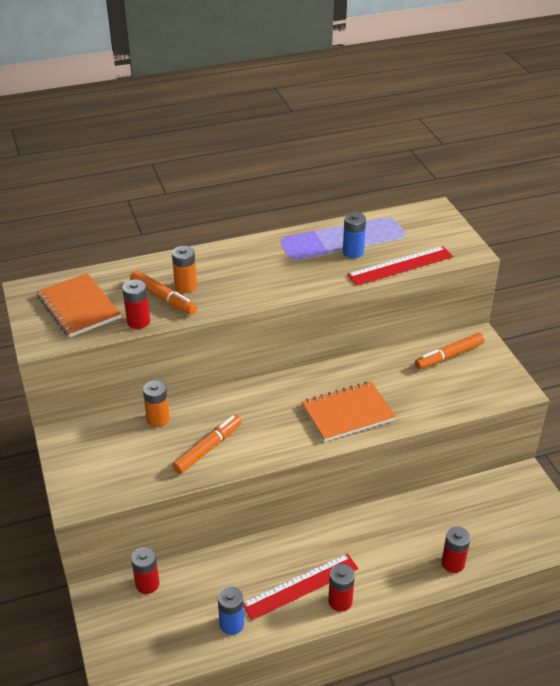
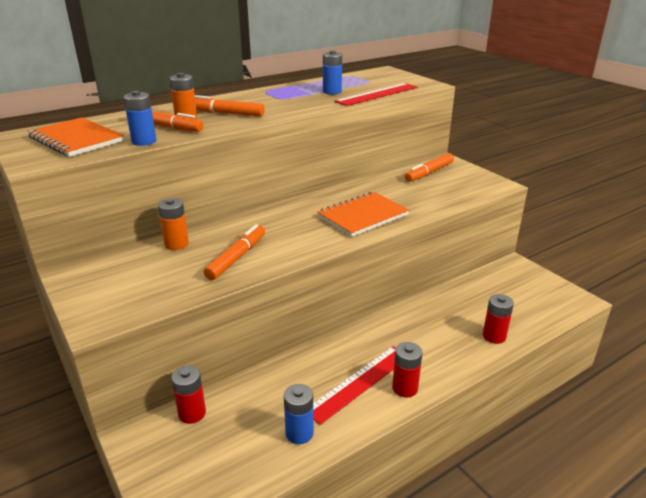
camera: 15 degrees left, 10 degrees down
(138, 321) = (144, 141): red battery -> blue battery
(227, 281) = (225, 113): none -> orange marker

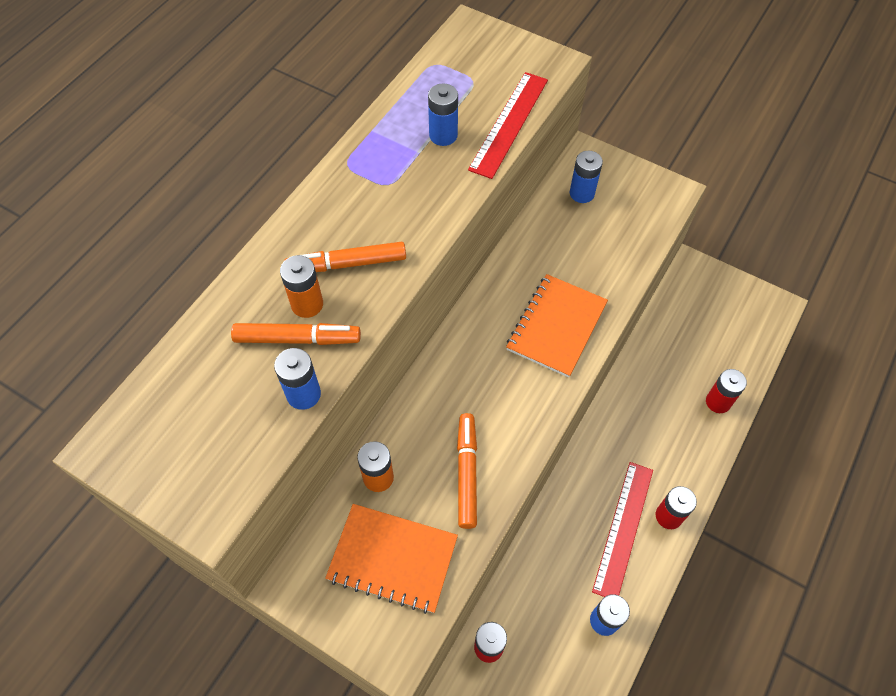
camera: 25 degrees left, 30 degrees up
(76, 139) = (204, 426): orange notebook -> orange notebook (392, 559)
(429, 172) = (582, 193): orange marker -> blue battery

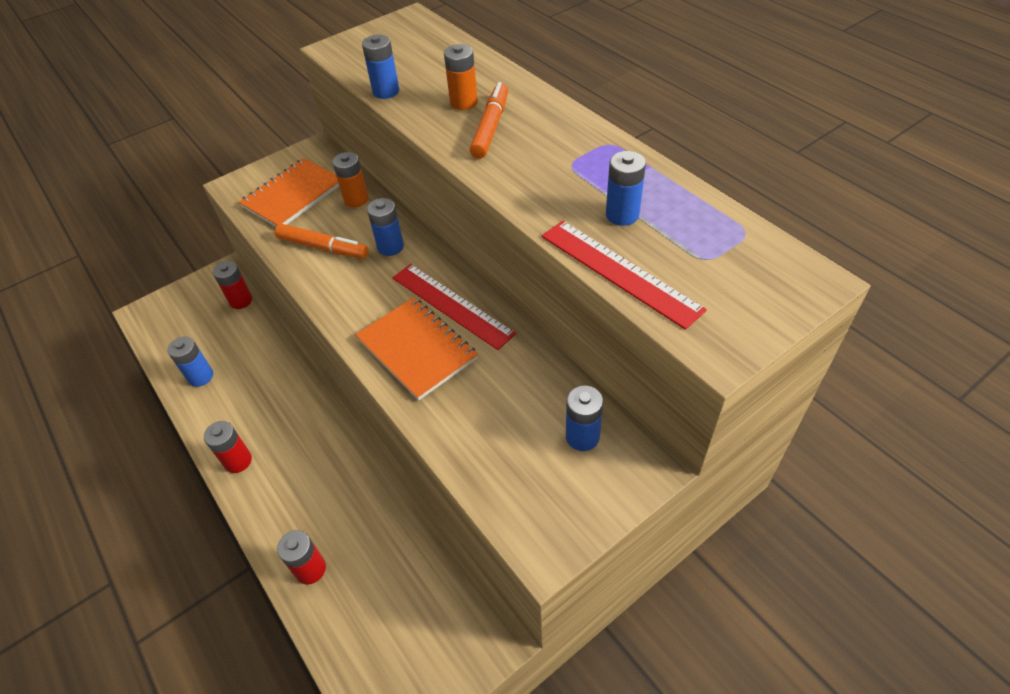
camera: 115 degrees right, 10 degrees down
(297, 338) = (435, 94): orange marker -> none
(441, 404) = (390, 247): none -> blue battery
(623, 529) = (254, 419): red ruler -> red ruler (452, 305)

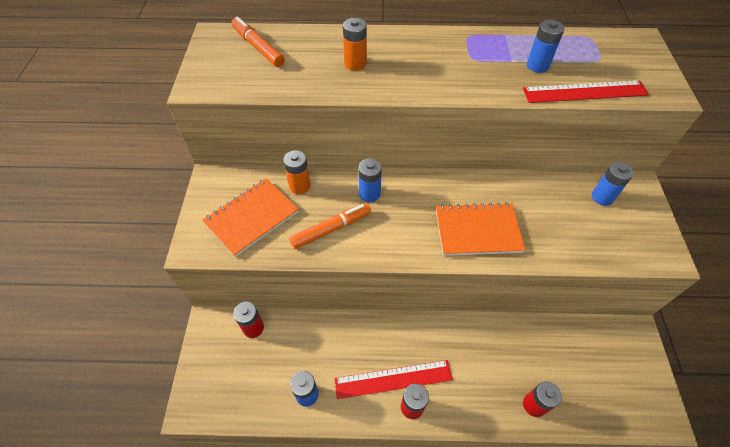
camera: 55 degrees left, 5 degrees up
(293, 195) = (251, 217): orange notebook -> orange notebook turned 60 degrees clockwise
(386, 91) = (294, 88): blue battery -> none
(452, 305) = (454, 194): red ruler -> red ruler (393, 379)
(490, 127) = (397, 67): orange marker -> orange marker (258, 47)

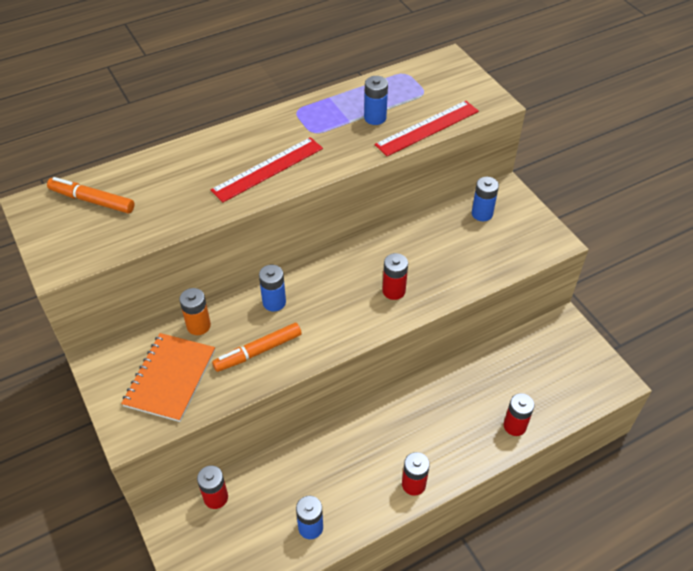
camera: 30 degrees left, 5 degrees down
(331, 229) = (258, 351): orange marker -> orange marker turned 150 degrees counterclockwise
(355, 63) = (206, 179): orange battery -> none
(393, 379) = (383, 470): red ruler -> red ruler (268, 169)
(477, 230) = (394, 291): orange notebook -> red battery

